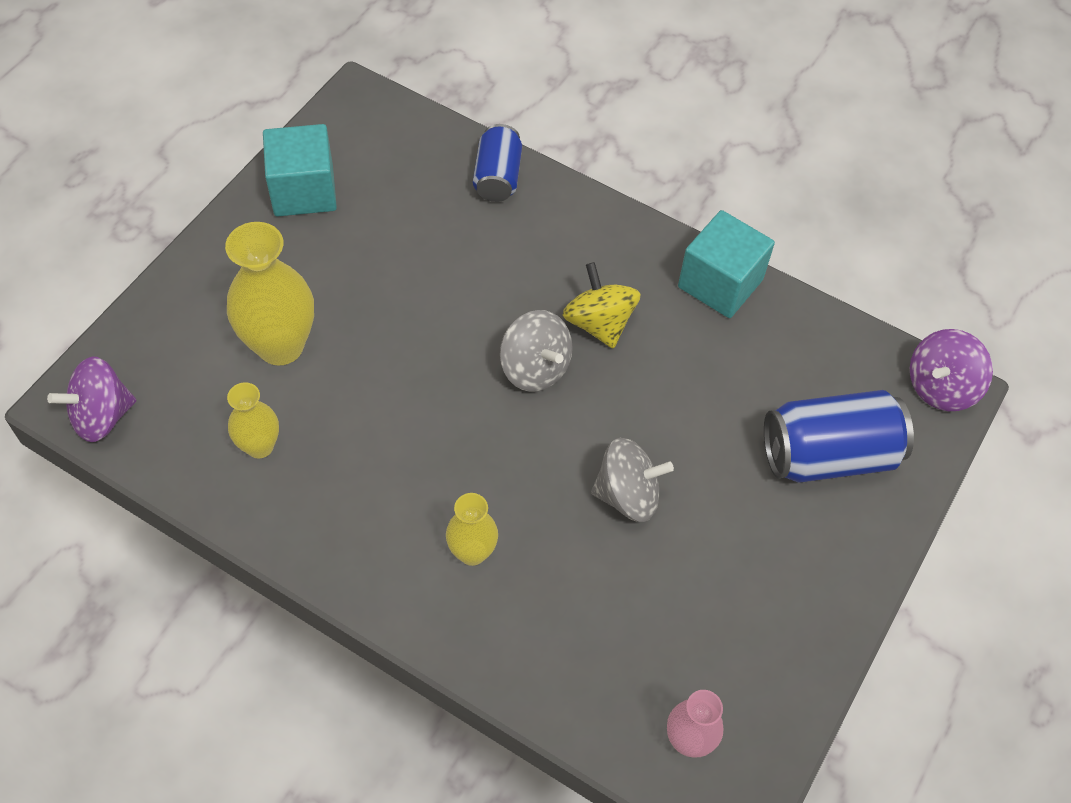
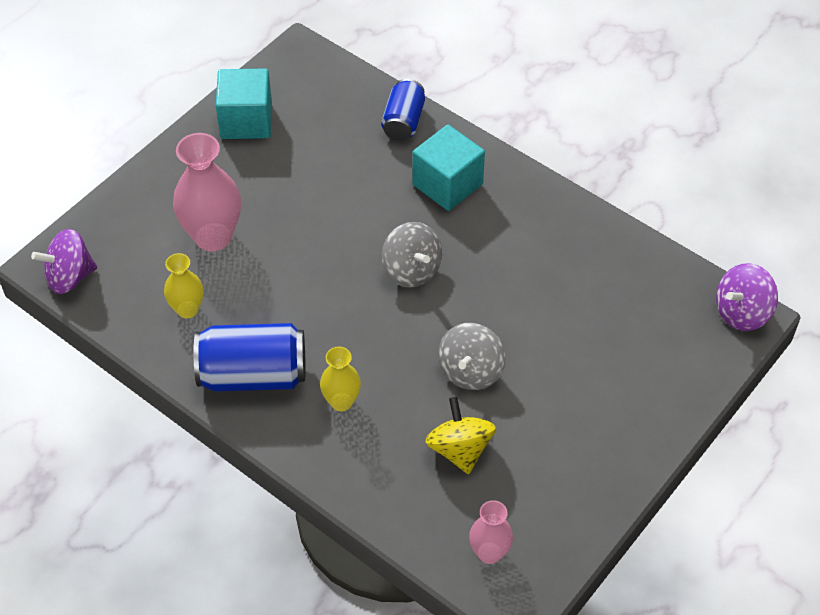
camera: 10 degrees right, 5 degrees down
(280, 346) = (213, 237): yellow vase -> pink vase
(599, 323) = (468, 240): yellow spinning top -> yellow spinning top (460, 449)
(627, 495) = (470, 371): grey spinning top -> grey spinning top turned 105 degrees clockwise
(720, 283) = (573, 218): turquoise cube -> turquoise cube (447, 184)
(828, 455) = (638, 356): blue can -> blue can (253, 375)

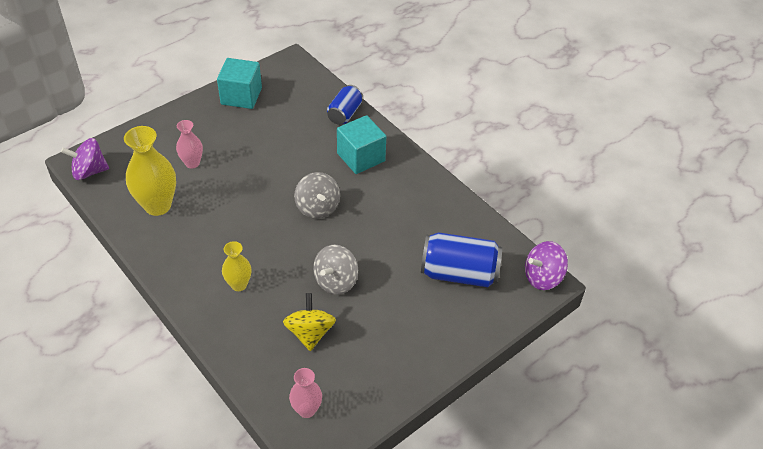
camera: 10 degrees right, 5 degrees down
(187, 309) = (158, 205): yellow vase -> yellow vase, size x1.77
(213, 237) = (192, 163): pink vase -> pink vase, size x0.57
(253, 375) = (185, 255): blue can -> blue can (459, 273)

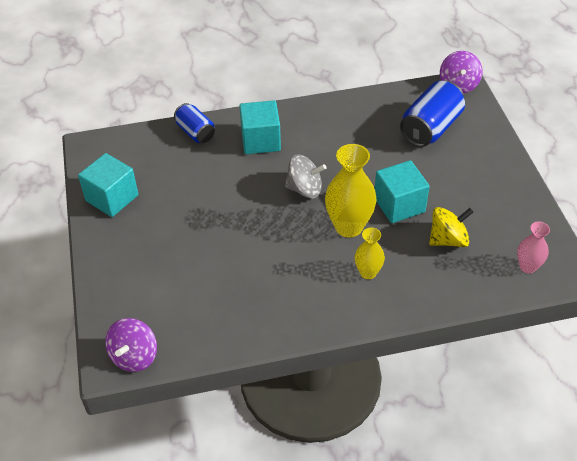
camera: 60 degrees left, 0 degrees up
(158, 205) = (226, 308): yellow vase -> yellow vase (349, 227)
(192, 163) = (183, 264): pink vase -> none
(310, 333) = (448, 240): yellow spinning top -> yellow spinning top turned 135 degrees clockwise
(336, 281) = (399, 205): grey spinning top -> turquoise cube

